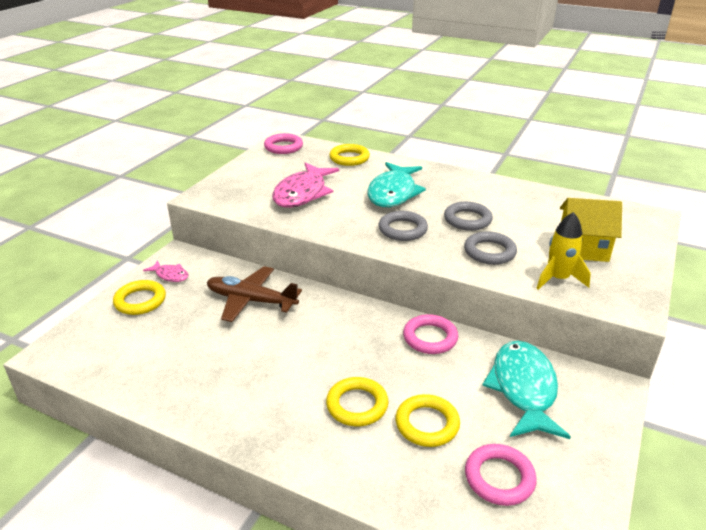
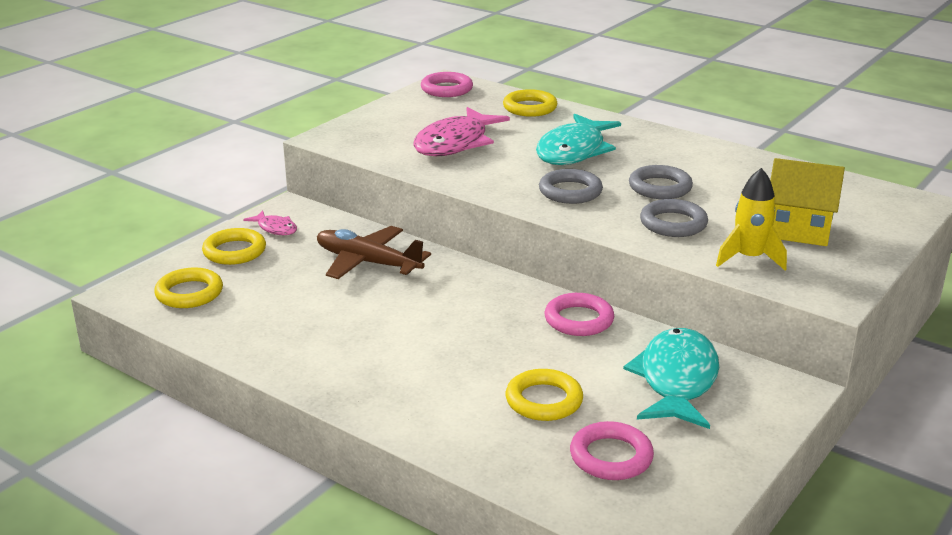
camera: 10 degrees right, 5 degrees down
(357, 405) = (466, 375): yellow ring -> yellow ring (189, 293)

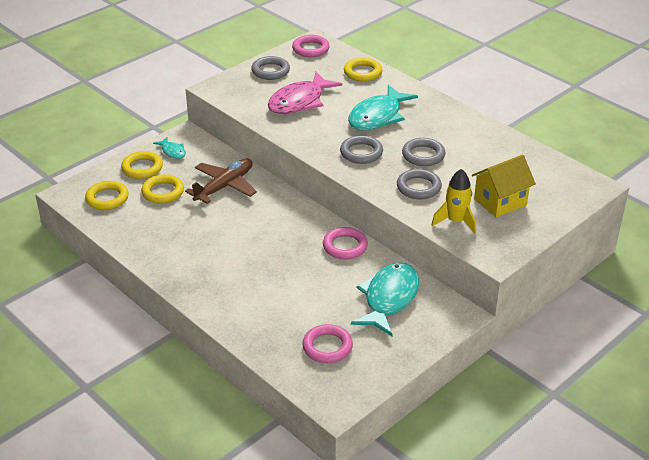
camera: 10 degrees right, 10 degrees up
(275, 228) = (172, 152): pink fish -> turquoise fish
(367, 263) = (224, 186): brown plane -> brown plane turned 90 degrees clockwise
(400, 115) = (270, 71): none -> grey ring
(544, 400) = (301, 303): yellow ring -> yellow ring (163, 192)
(798, 230) = (500, 202): yellow house -> yellow house turned 60 degrees counterclockwise

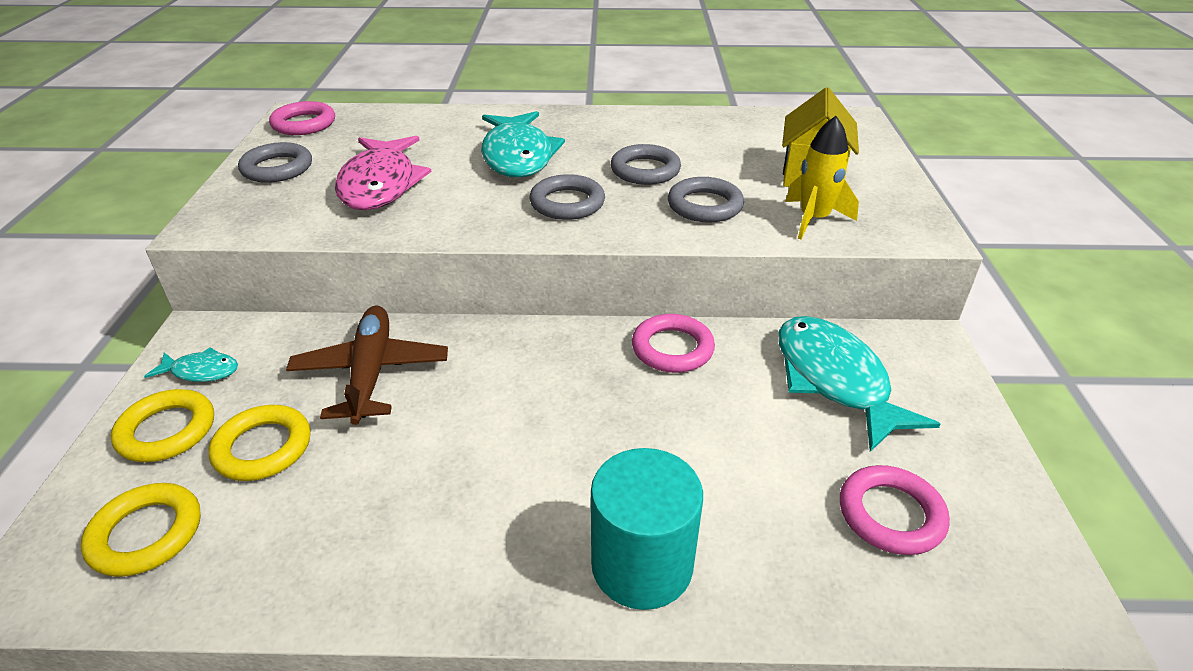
camera: 45 degrees left, 0 degrees up
(226, 301) = (642, 565): none -> turquoise cylinder
(362, 72) = (419, 121): yellow ring -> none

